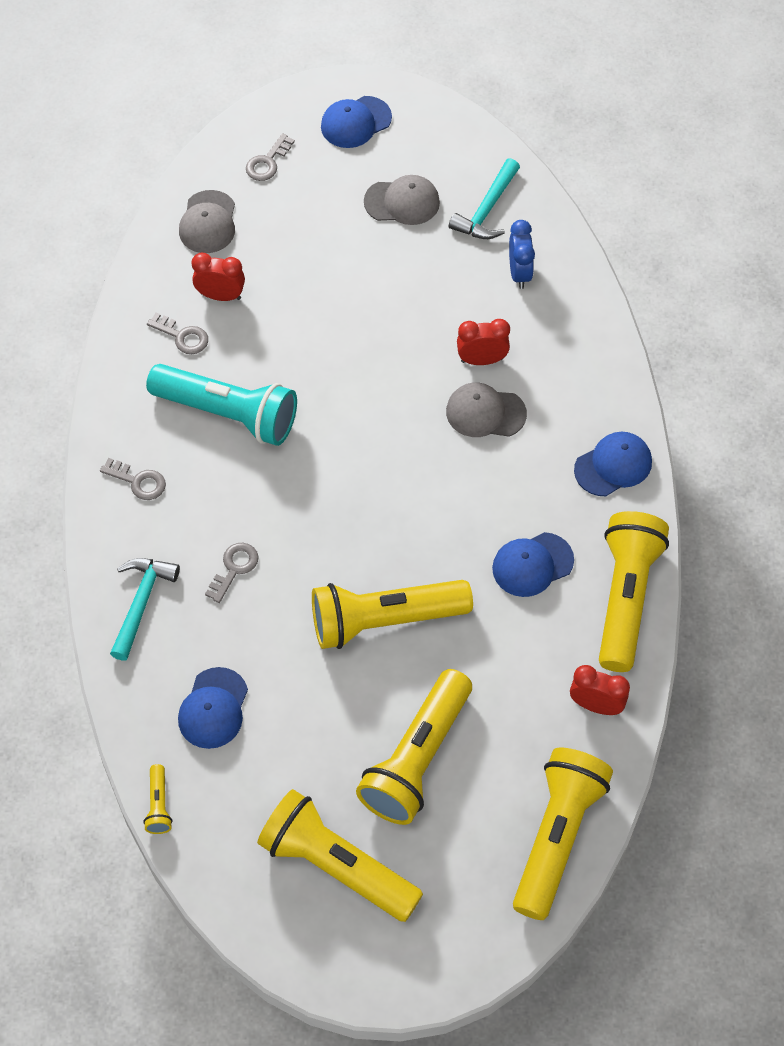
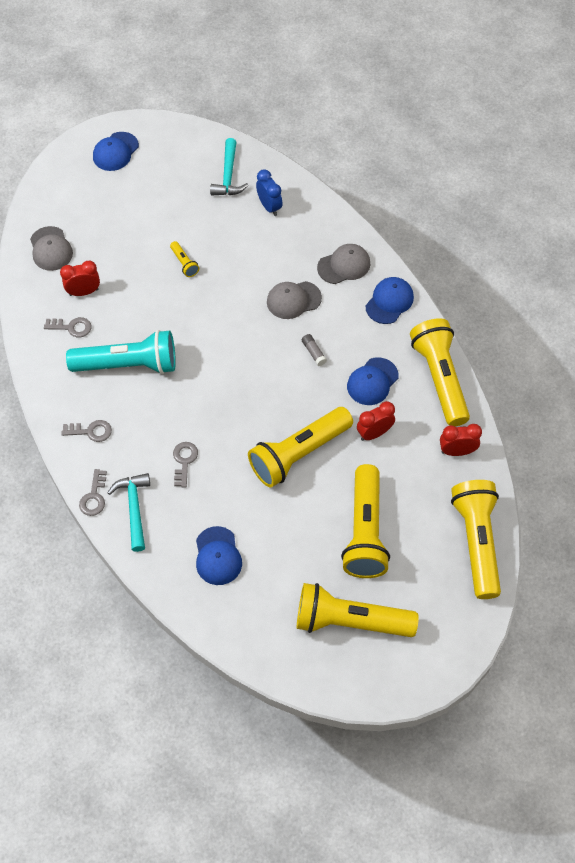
camera: 25 degrees left, 0 degrees up
(158, 805) = (214, 634): yellow flashlight -> yellow flashlight (184, 263)
(267, 162) = (70, 197): grey key -> grey key (94, 497)
(402, 202) = (172, 190): grey cap -> grey cap (344, 265)
(475, 494) = (313, 352): none -> grey glue stick
(482, 360) = (274, 268): red clock -> red clock (374, 433)

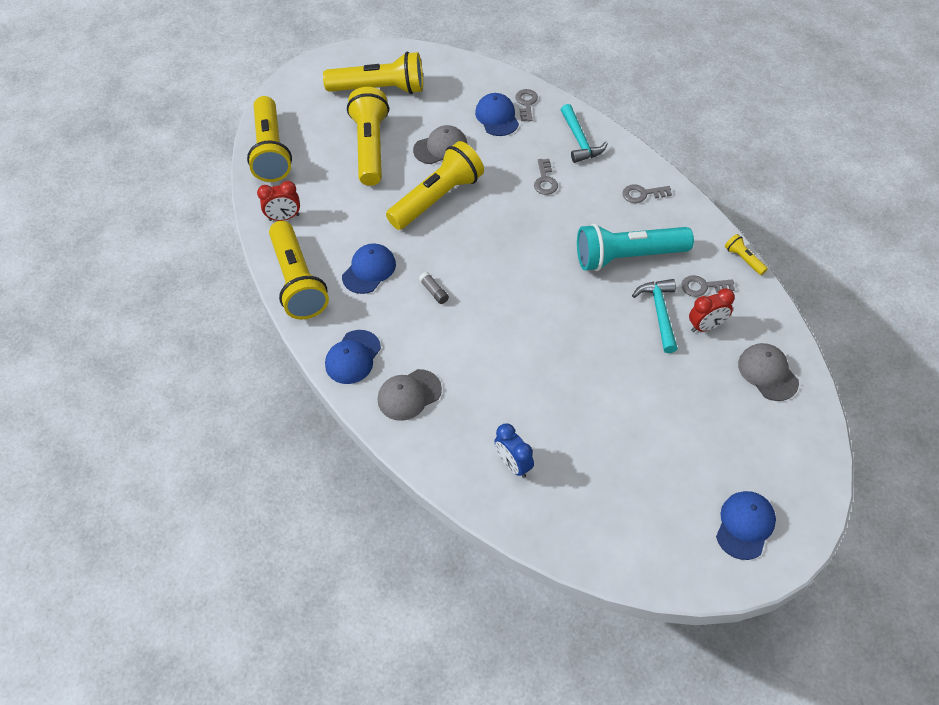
camera: 175 degrees right, 5 degrees down
(94, 497) = (619, 145): grey key -> grey key (526, 103)
(184, 263) = (601, 374): yellow flashlight -> yellow flashlight (743, 259)
(228, 176) = (578, 505): turquoise hammer -> turquoise hammer (659, 313)
(293, 300) = (464, 346): grey cap -> grey cap (440, 147)
(374, 433) = (365, 223): red clock -> none

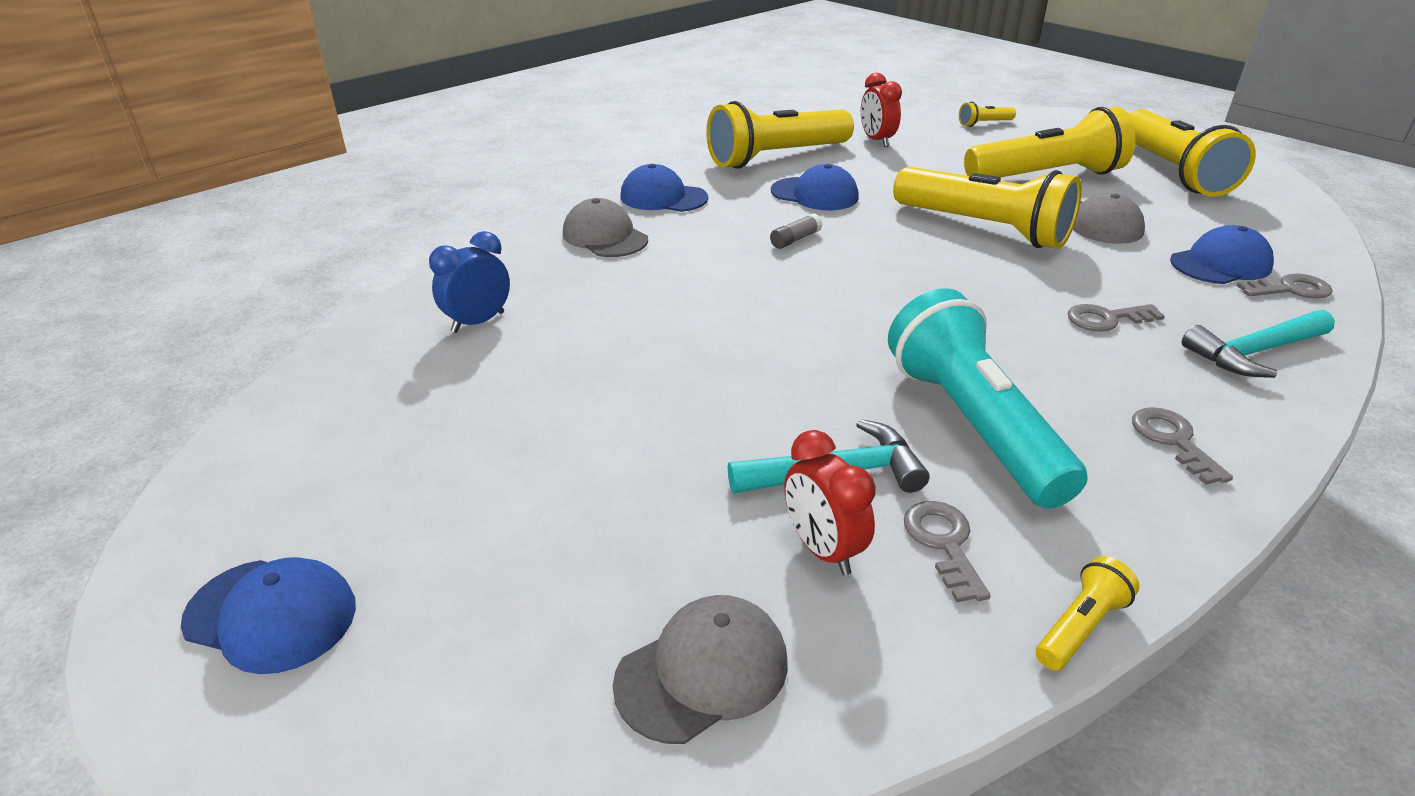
camera: 80 degrees right, 20 degrees down
(271, 151) = (984, 124): yellow flashlight -> yellow flashlight, size x0.42

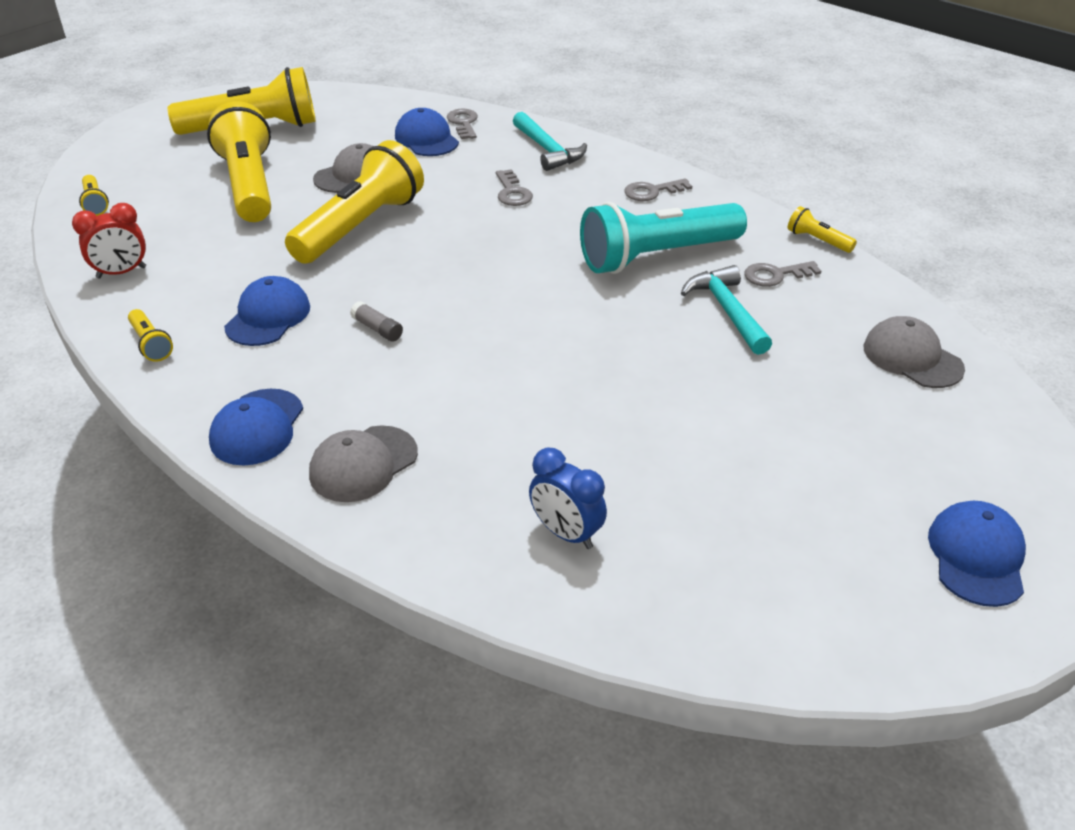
camera: 95 degrees left, 5 degrees up
(776, 157) = (151, 344): yellow flashlight -> yellow flashlight, size x0.42
(823, 549) = (800, 317): red clock -> none

